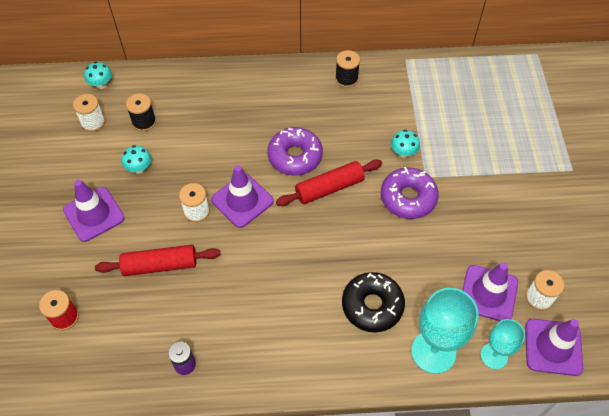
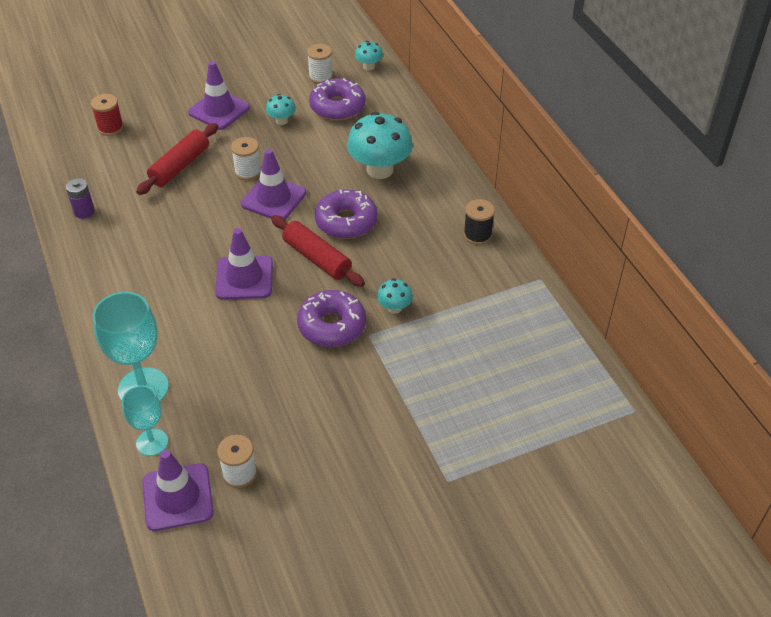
camera: 70 degrees right, 10 degrees down
(144, 122) = (337, 107): black spool -> purple donut
(160, 265) = (180, 166): red rolling pin -> red rolling pin turned 60 degrees clockwise
(243, 116) = (380, 170): none -> turquoise mushroom
(372, 306) = (183, 326): black donut -> none
(488, 293) = (230, 423): purple traffic cone -> purple traffic cone (244, 278)

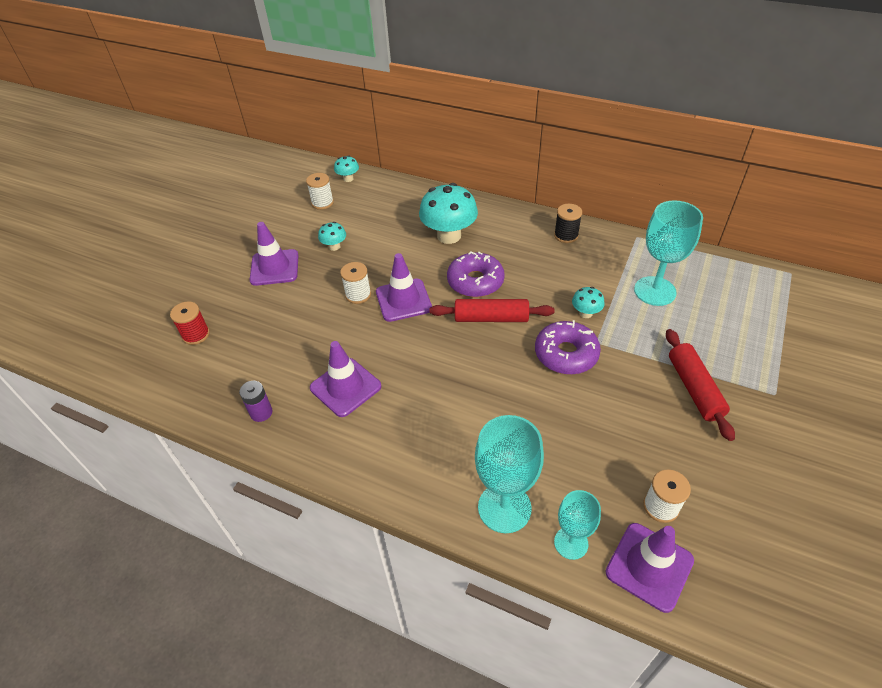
camera: 40 degrees left, 0 degrees up
(180, 166) = (298, 325): red rolling pin -> red rolling pin (694, 388)
(244, 278) = (461, 368): purple traffic cone -> purple traffic cone (345, 387)
(337, 107) = (362, 215): purple donut -> none
(480, 333) = (655, 291): none -> turquoise goblet

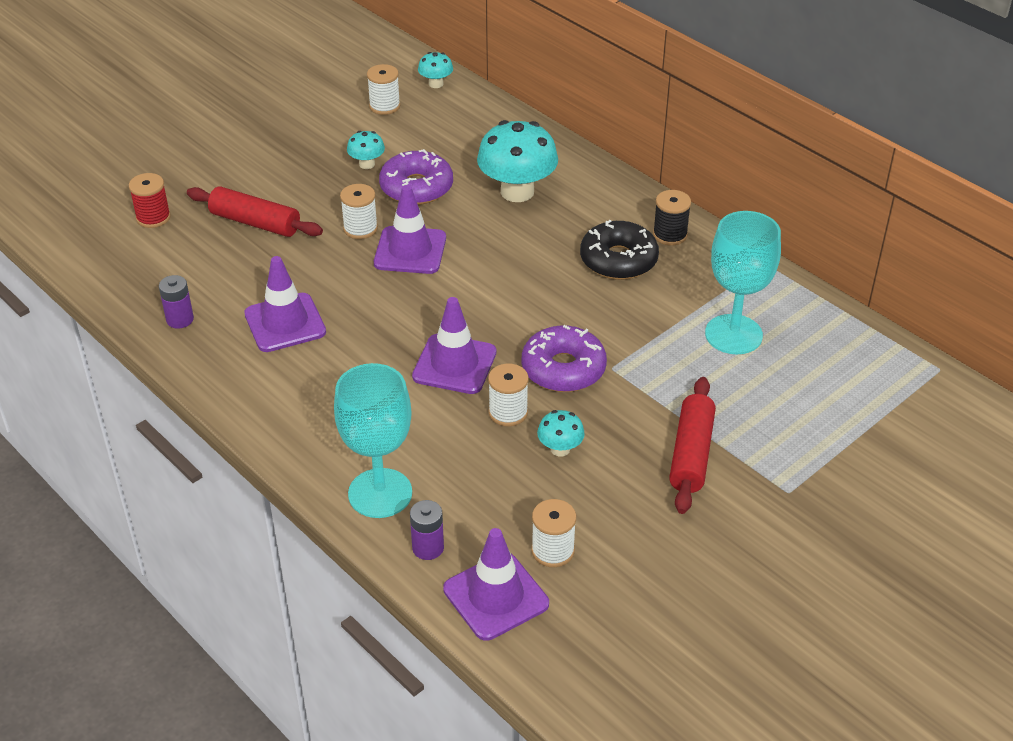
camera: 20 degrees right, 5 degrees down
(274, 268) = (281, 169): purple traffic cone -> purple traffic cone (454, 364)
(475, 281) = (512, 255): purple donut -> purple donut (416, 187)
(491, 318) = (502, 302): red rolling pin -> red rolling pin (255, 222)
(546, 263) = (618, 260): none -> black donut
(552, 402) = (508, 412): none -> white spool
(571, 543) = (428, 548): turquoise goblet -> purple battery
(585, 313) = (623, 332): turquoise mushroom -> turquoise mushroom (560, 449)

